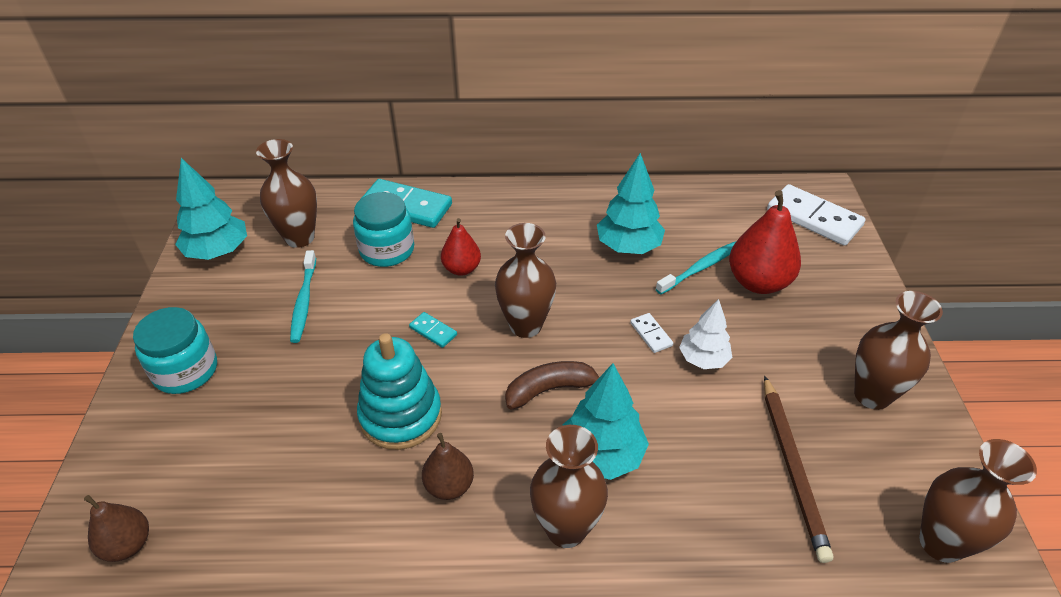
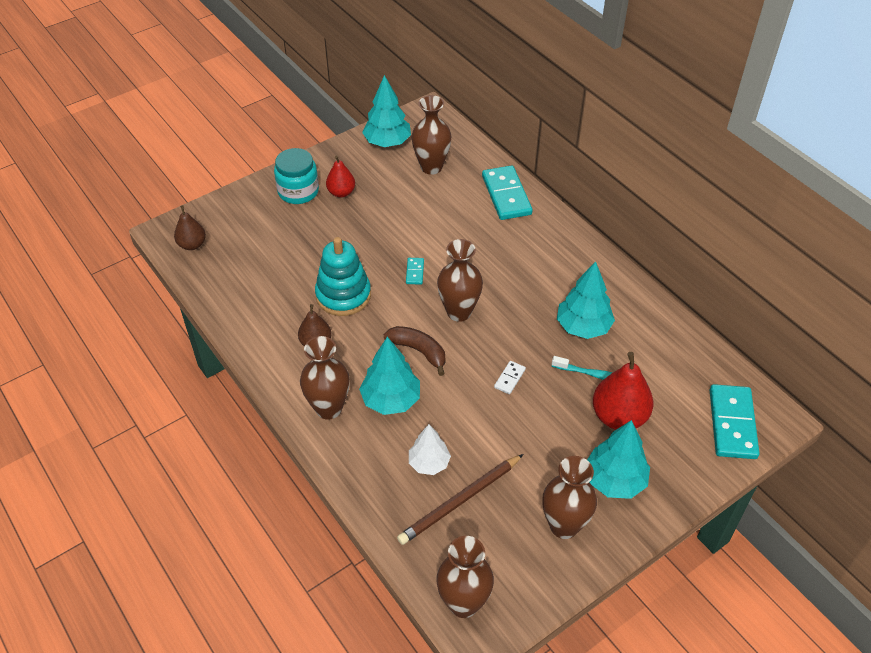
camera: 55 degrees right, 5 degrees up
(304, 301) = (385, 203): turquoise toothbrush -> none
(387, 250) = (459, 211): turquoise jar -> none
(461, 269) = (478, 254): red pear -> red pear (341, 192)
(703, 359) = (512, 416): white tree -> white tree (429, 463)
(813, 218) = (732, 423): white domino -> turquoise domino
(834, 326) = (614, 480): none -> turquoise tree

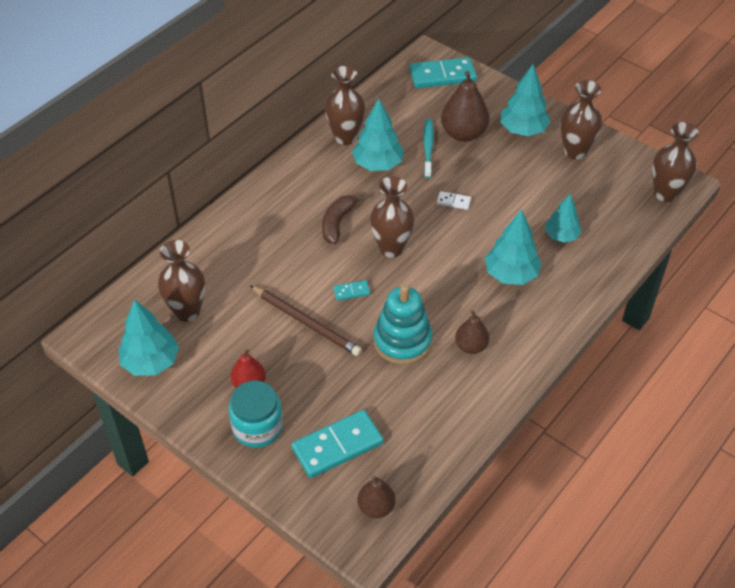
camera: 105 degrees left, 0 degrees up
(328, 408) = (540, 316): brown vase -> brown vase (345, 137)
(418, 351) = (449, 267): brown banana -> brown banana (337, 223)
(429, 463) = (561, 236): white tree -> turquoise tree
(460, 501) = (585, 211): brown pencil -> brown pencil (306, 322)
(506, 195) = (219, 241): turquoise domino -> turquoise domino (337, 446)
(619, 416) = (463, 134): red pear -> brown pear

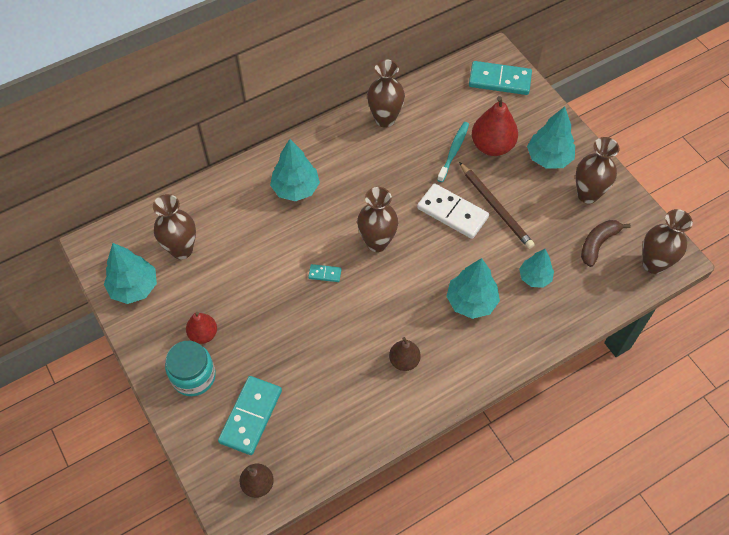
camera: 20 degrees right, 10 degrees up
(306, 322) = (274, 291): brown pencil -> brown pencil (496, 207)
(337, 223) = (341, 203): brown banana -> brown banana (598, 244)
(337, 446) = (250, 416): turquoise domino -> turquoise domino turned 60 degrees counterclockwise
(377, 164) = (401, 155): turquoise tree -> turquoise tree (295, 189)
(402, 341) = (347, 336): turquoise stacking toy -> none
(453, 201) = (452, 213): white domino -> white domino, size x2.18
(463, 134) = (492, 146): brown pear -> red pear

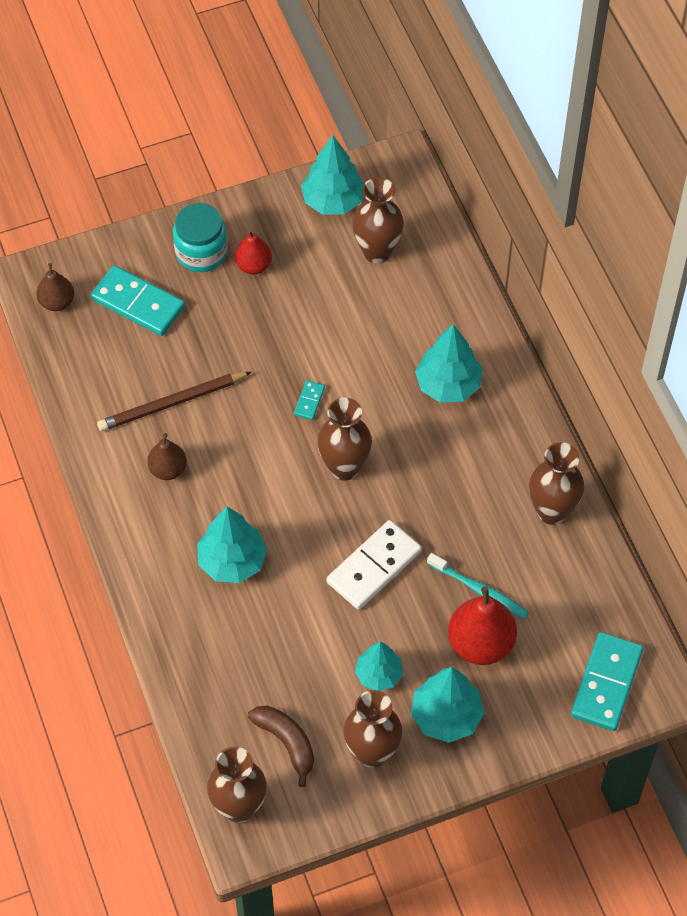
camera: 100 degrees right, 0 degrees up
(496, 207) = (373, 624): brown pencil -> brown pencil (172, 403)
(535, 277) = (251, 647): turquoise tree -> turquoise tree (378, 675)

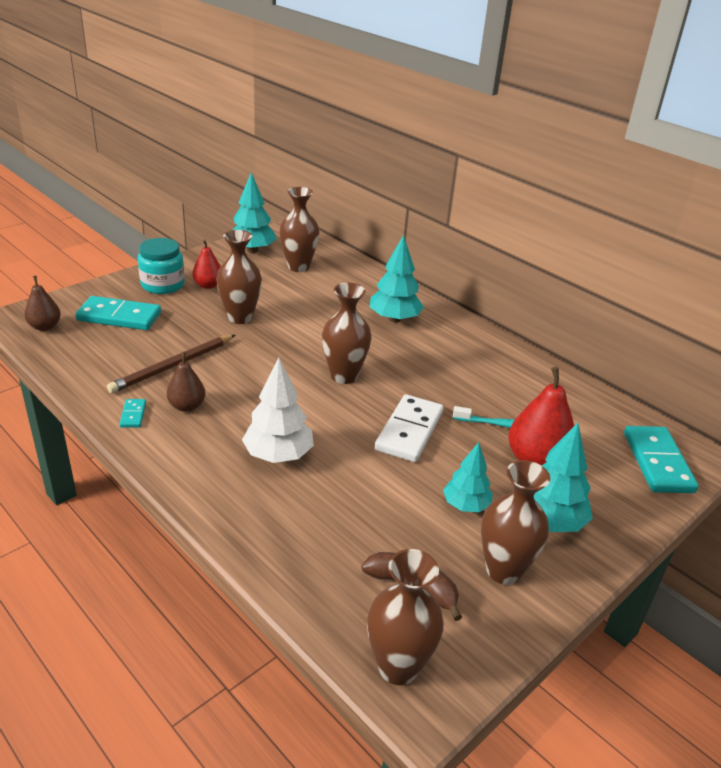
camera: 25 degrees left, 25 degrees down
(232, 561) = (278, 455): turquoise tree -> white tree
(309, 401) = (292, 345): turquoise domino -> turquoise domino (133, 415)
(552, 511) = (523, 369): brown vase -> brown vase (240, 317)

